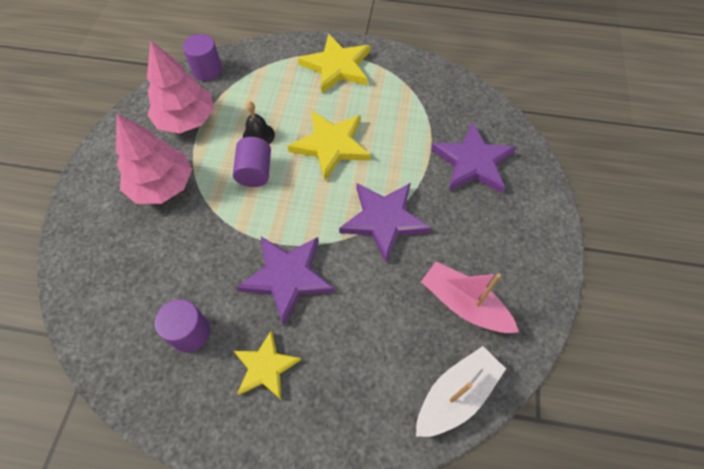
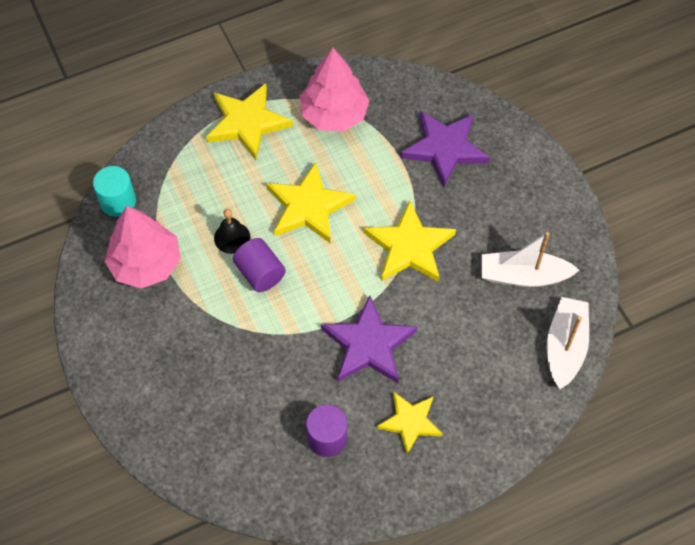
camera: 35 degrees left, 0 degrees up
(162, 185) = (184, 338): pink tree -> pink tree (334, 114)
(207, 70) = (118, 201): purple cylinder -> turquoise cylinder
(384, 220) = (409, 246): purple star -> yellow star
(464, 304) = (523, 276): pink boat -> white boat

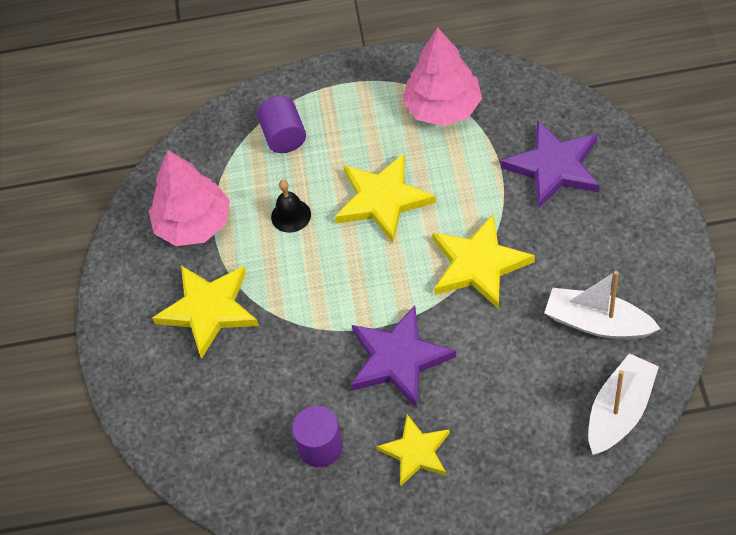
camera: 25 degrees right, 5 degrees down
(118, 201) = (187, 155): turquoise cylinder -> none
(247, 123) = (347, 100): yellow star -> yellow star (209, 310)
(260, 273) = (308, 259): purple cylinder -> purple cylinder (284, 136)

